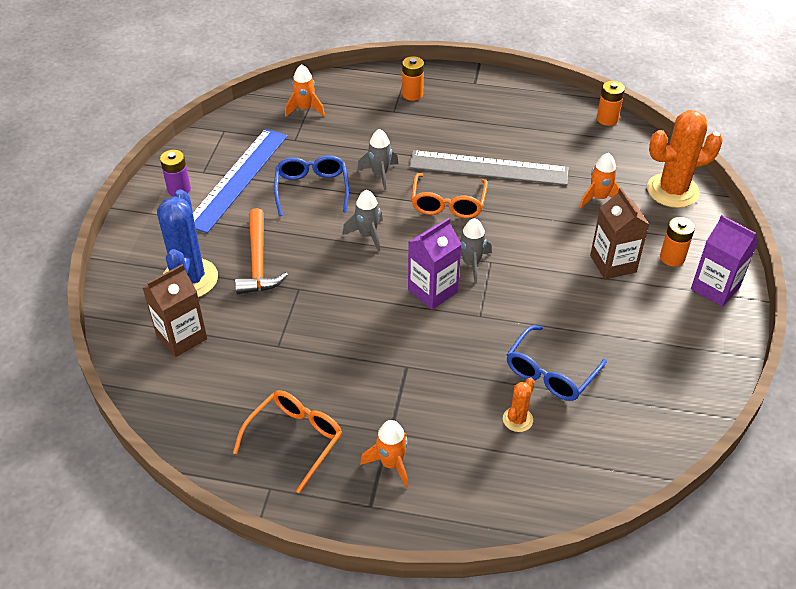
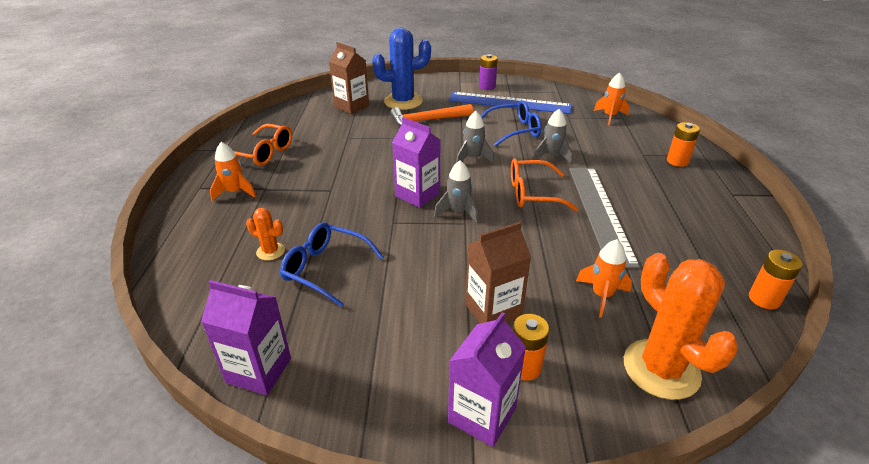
camera: 80 degrees right, 10 degrees down
(678, 419) = (259, 370): none -> purple carton

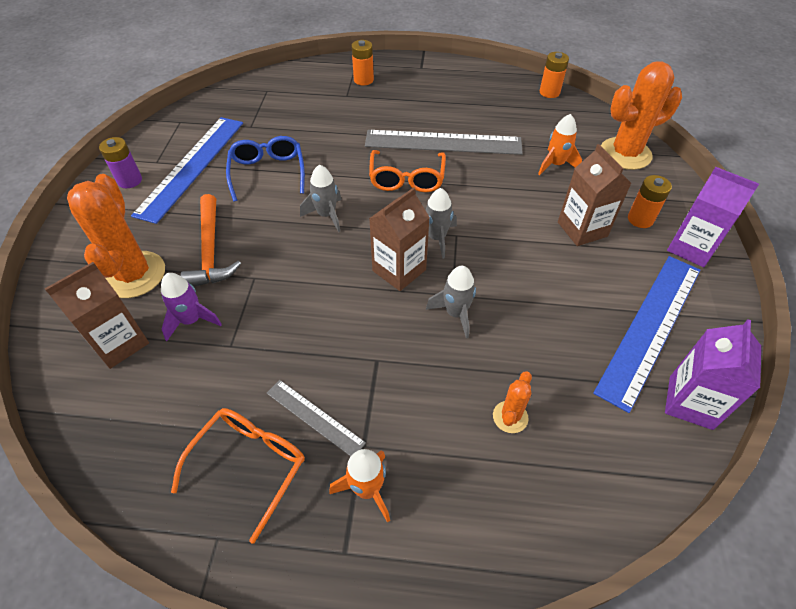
camera: 85 degrees left, 15 degrees up
(289, 170) = (314, 417): none -> grey ruler
(325, 268) = (538, 356): blue glasses -> none
(353, 352) = (650, 327): none -> blue ruler
(367, 123) = (191, 320): none -> purple rocket
(403, 101) = (134, 275): blue cactus -> orange cactus
(417, 195) = (399, 270): purple carton -> brown carton
(551, 156) = (336, 154): grey rocket -> grey rocket (455, 313)
(610, 116) = (260, 98): orange rocket -> none

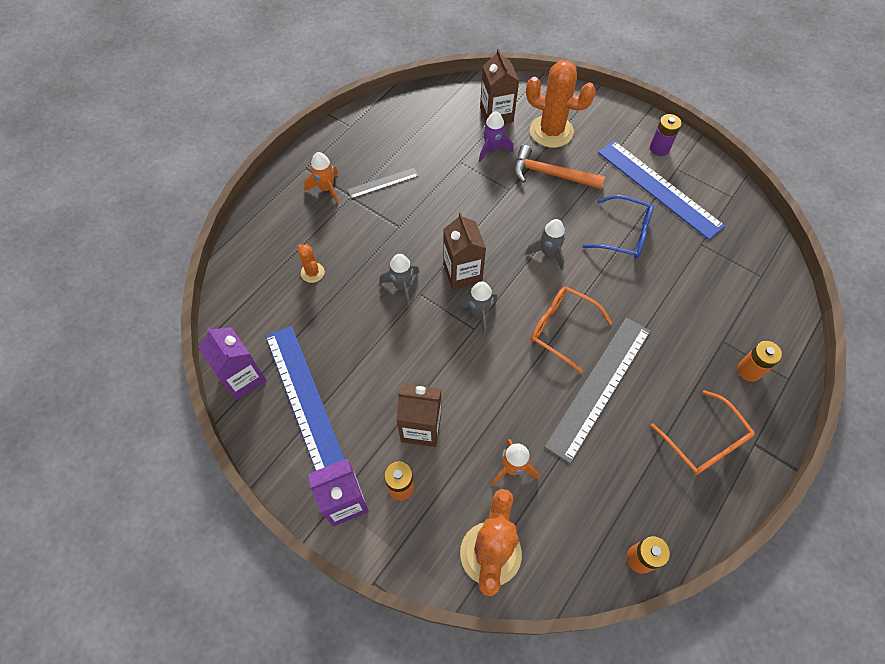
camera: 120 degrees right, 10 degrees up
(249, 465) = (376, 148): orange glasses -> orange glasses (705, 442)

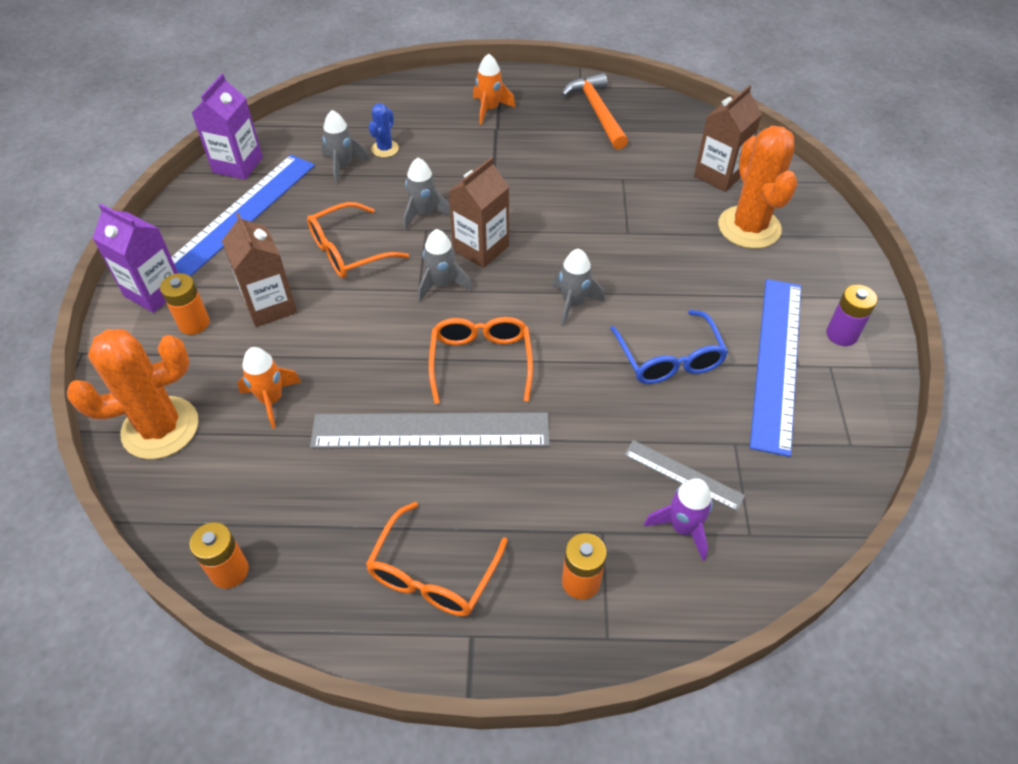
camera: 55 degrees right, 10 degrees down
(308, 309) = (342, 166): none -> grey rocket
(312, 272) = (385, 149): orange cactus -> blue cactus
(383, 183) = (535, 140): grey ruler -> grey ruler (683, 475)
(403, 351) = (348, 251): none -> orange glasses
(492, 149) = (667, 194): purple rocket -> purple rocket (683, 527)
(550, 174) = (686, 255): orange hammer -> orange hammer (597, 111)

